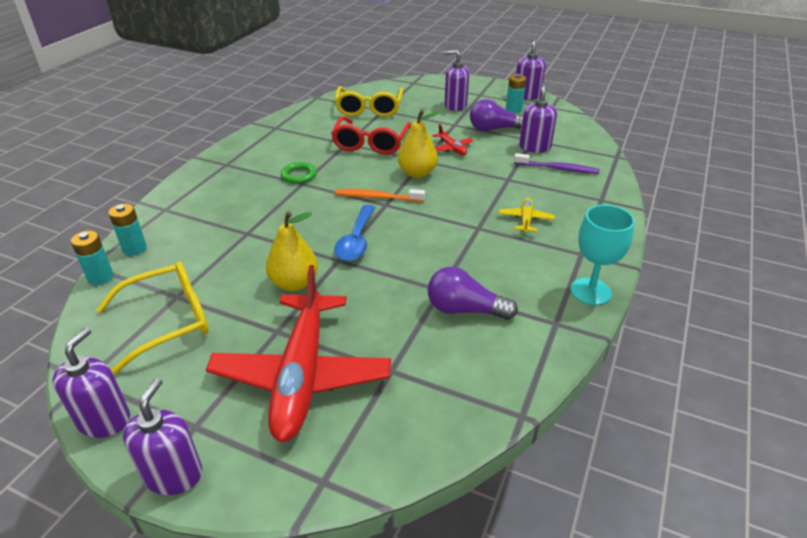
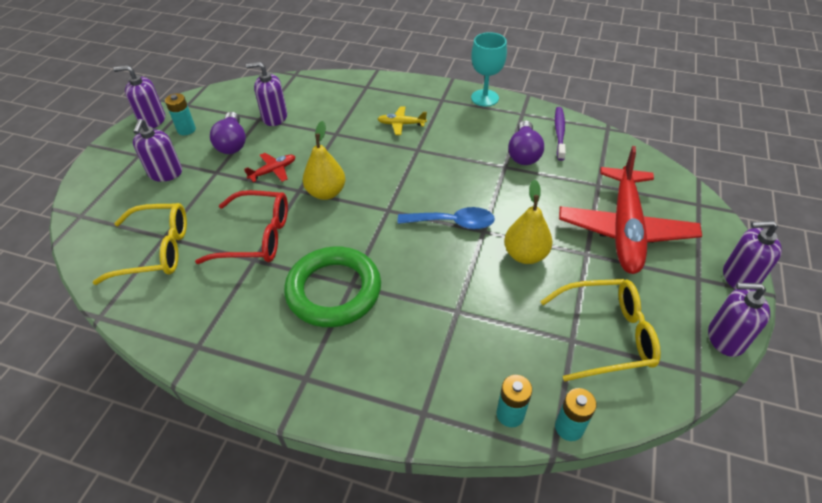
camera: 95 degrees left, 10 degrees up
(168, 321) = (606, 335): yellow glasses -> yellow glasses turned 120 degrees clockwise
(299, 175) = (334, 290): green ring -> green ring, size x2.22
(301, 375) = (624, 229): red plane -> red plane turned 105 degrees clockwise
(377, 197) = (375, 217): orange toothbrush -> none
(558, 169) = (316, 105): purple toothbrush -> purple toothbrush (559, 133)

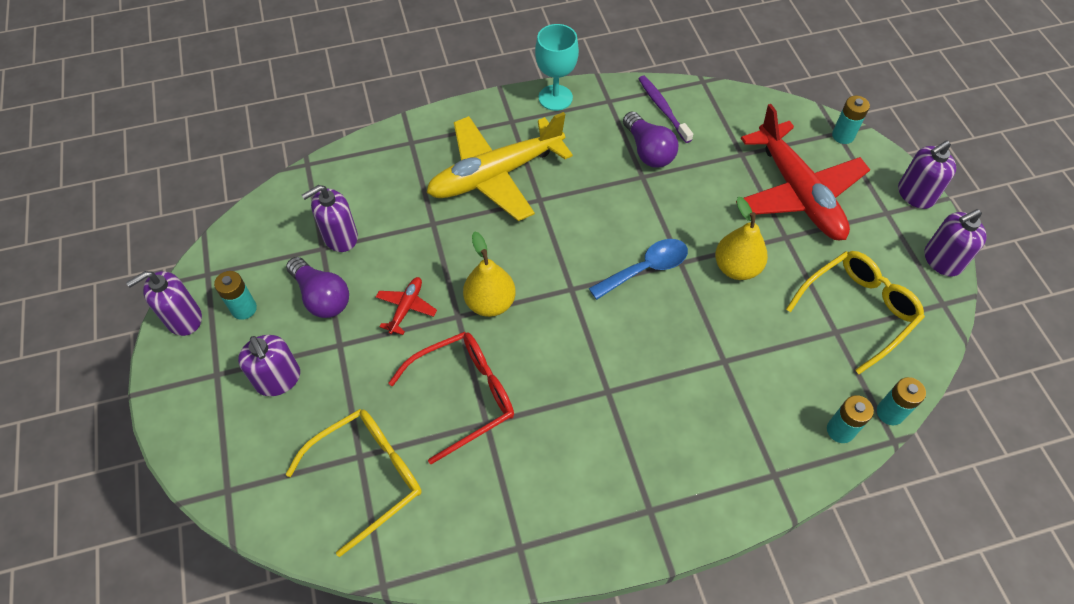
camera: 35 degrees left, 10 degrees up
(334, 290) = (597, 408): green ring -> none
(401, 124) = (495, 175): yellow plane -> yellow plane, size x2.43
(702, 208) = (843, 136): none -> turquoise battery

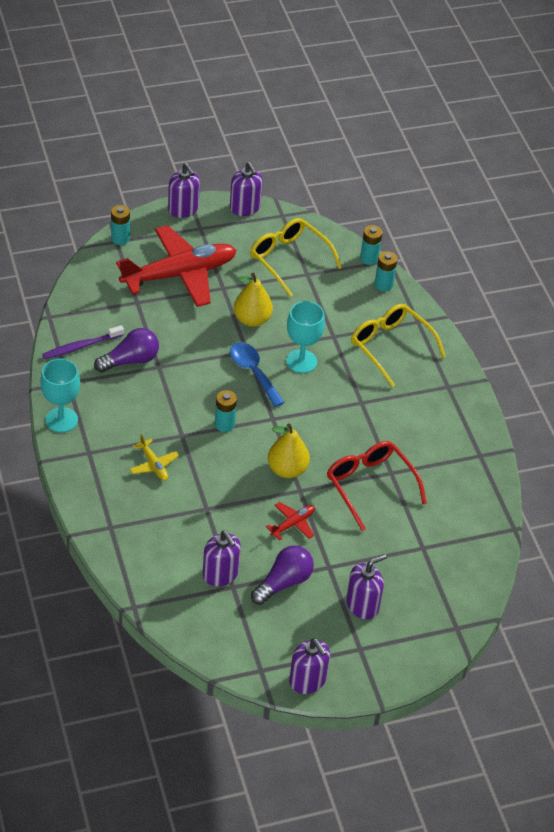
camera: 95 degrees left, 10 degrees down
(244, 309) = (296, 637): turquoise battery -> turquoise battery (224, 424)
(368, 476) = (438, 541): yellow glasses -> yellow glasses (390, 347)
(406, 308) = (293, 524): red plane -> red plane turned 120 degrees clockwise
(495, 175) = (153, 465): yellow plane -> yellow plane, size x0.41
(672, 322) = (301, 361): none -> turquoise goblet

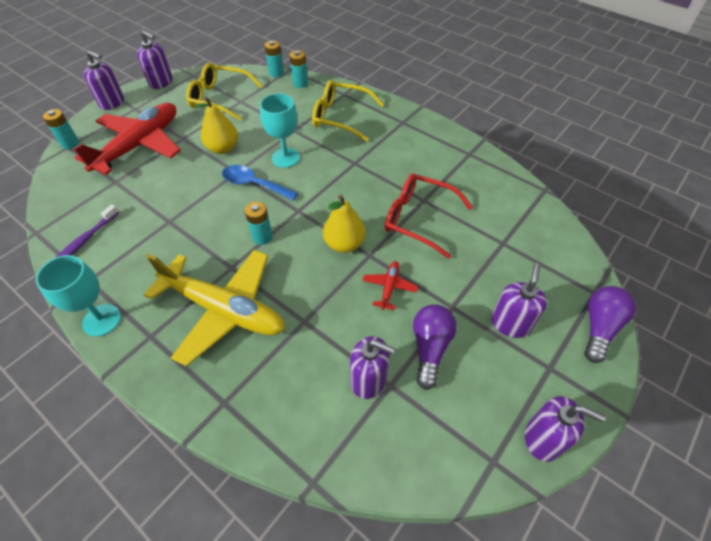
camera: 30 degrees left, 5 degrees up
(130, 360) = (139, 230): purple light bulb -> purple light bulb (599, 328)
(153, 465) = (224, 310): yellow plane -> yellow plane, size x2.43

